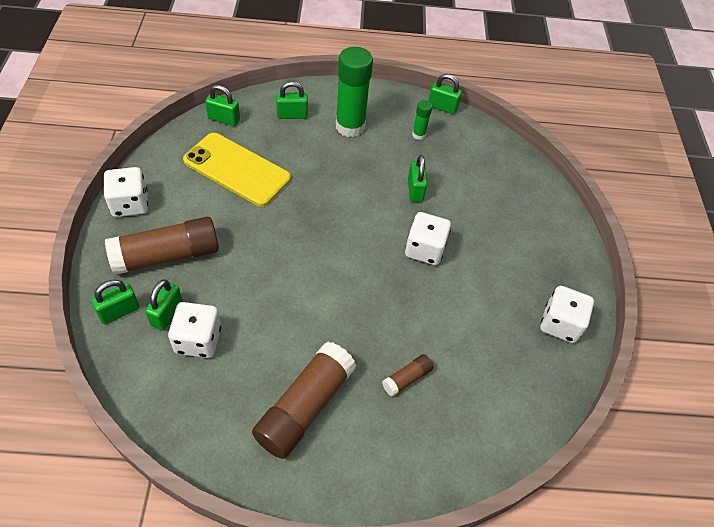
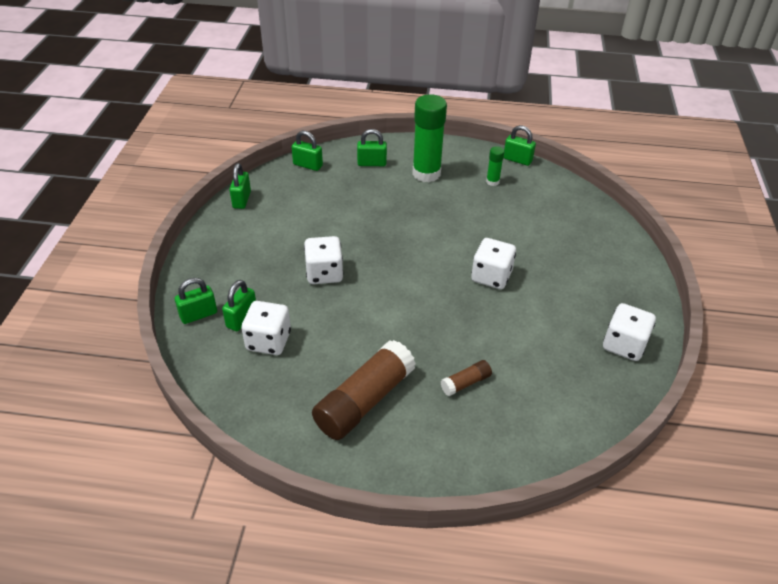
camera: 10 degrees right, 10 degrees down
(130, 204) = (216, 230): white dice -> white dice (324, 273)
(167, 255) = (245, 272): brown glue stick -> none
(237, 169) = (316, 205): yellow phone -> none
(415, 190) = (485, 227): green padlock -> green padlock (241, 200)

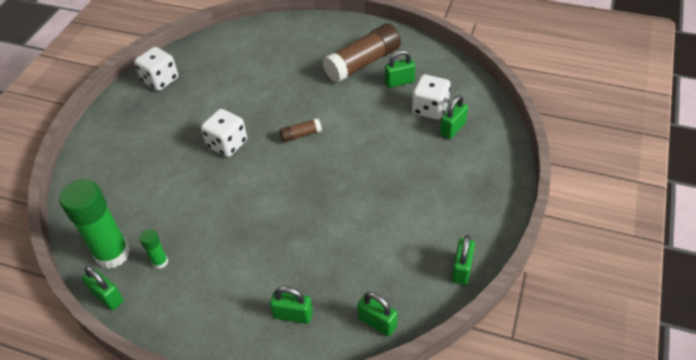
camera: 165 degrees left, 5 degrees up
(198, 314) = (491, 136): green padlock -> green padlock (399, 82)
(324, 273) = (377, 163): white dice -> none
(426, 173) = (231, 286): green glue stick -> green glue stick (112, 254)
(465, 383) = (289, 67): brown glue stick -> brown glue stick (301, 135)

